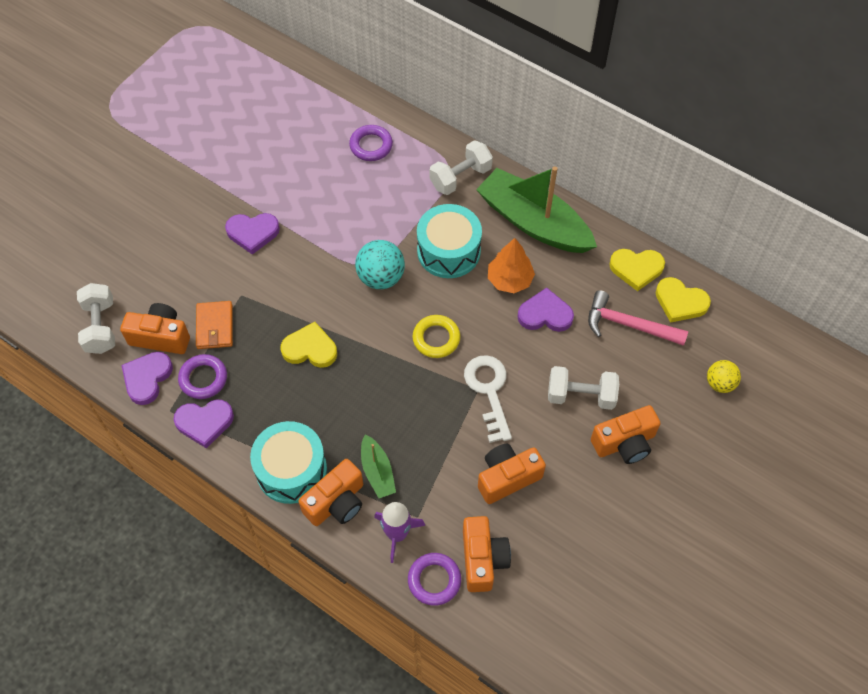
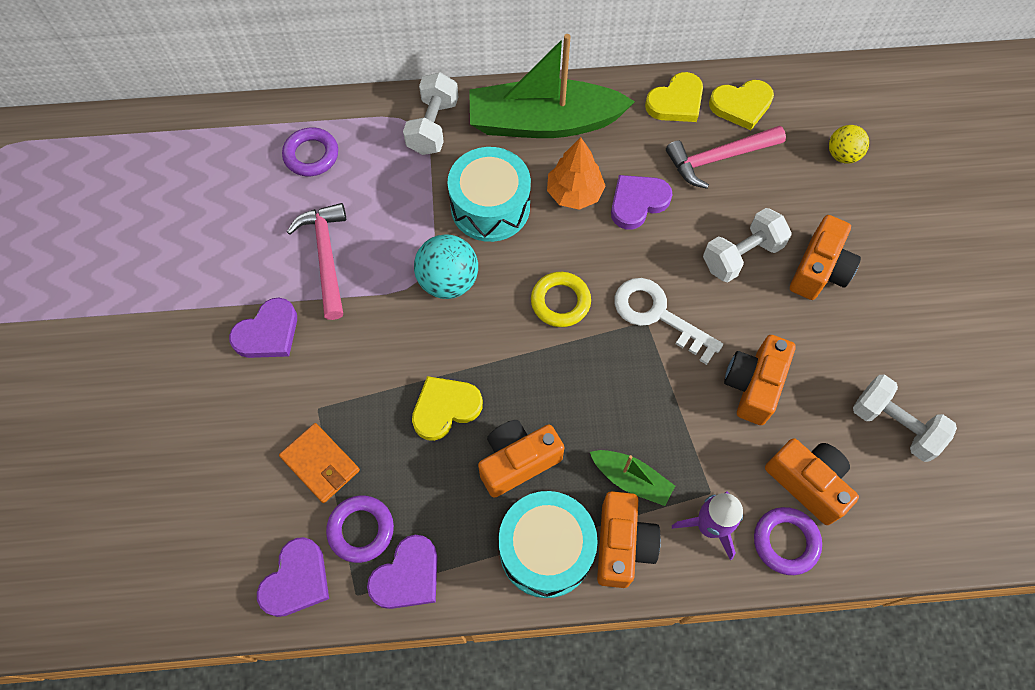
camera: 40 degrees left, 5 degrees up
(100, 327) = (186, 566): white dumbbell -> white dumbbell (894, 425)
(147, 378) = (296, 580): purple heart -> purple heart turned 135 degrees counterclockwise
(161, 337) = (269, 522): orange camera -> orange camera (517, 461)
(324, 212) = (326, 257): none -> pink hammer

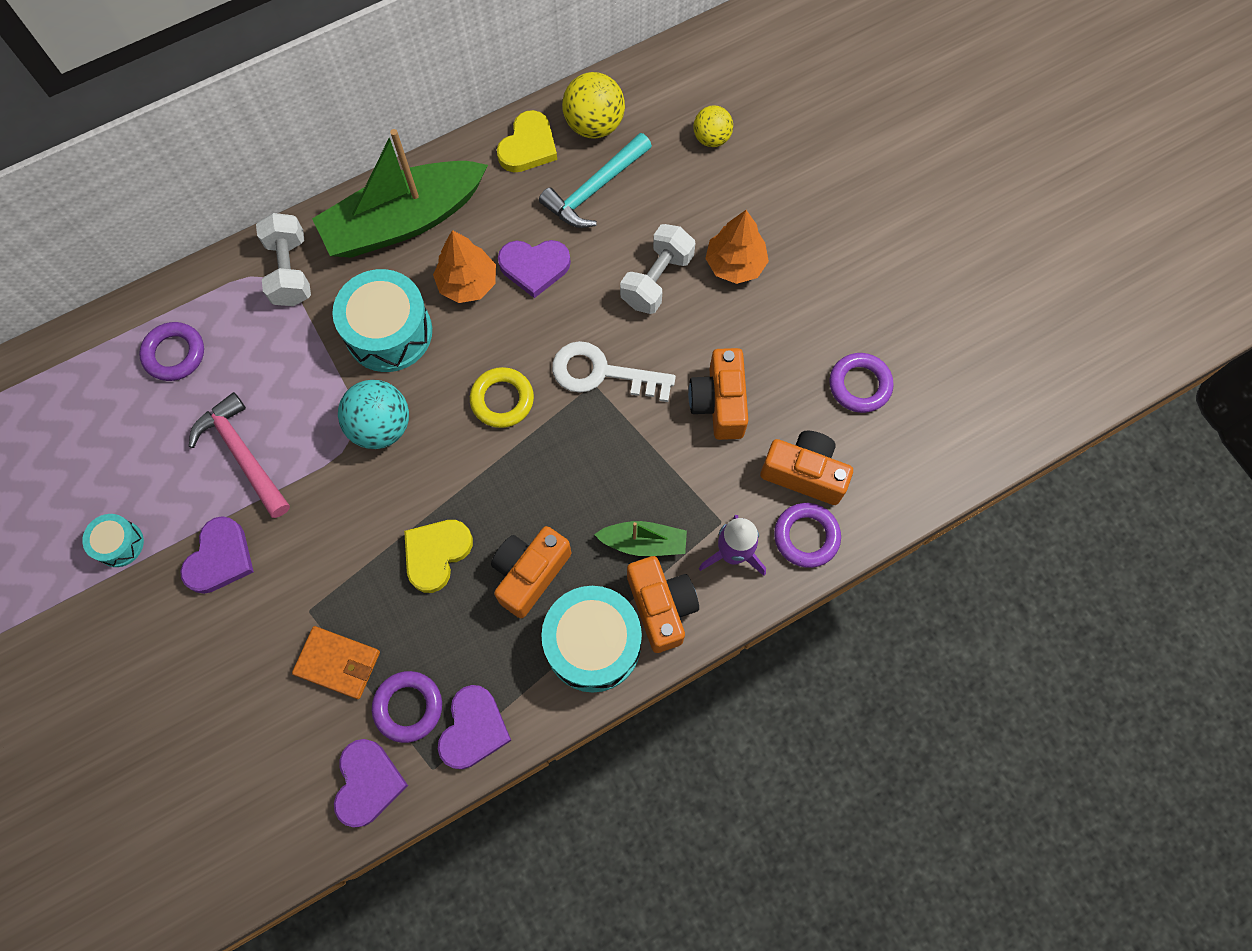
camera: 25 degrees left, 5 degrees up
(196, 287) = (119, 544): none -> turquoise drum
(637, 202) = (534, 267): purple heart -> purple heart turned 120 degrees counterclockwise
(719, 158) = (595, 189): pink hammer -> turquoise hammer
(741, 105) = (594, 125): yellow heart -> yellow ball
(819, 270) = (735, 264): orange camera -> orange tree
(894, 425) = (859, 385): white dumbbell -> purple ring

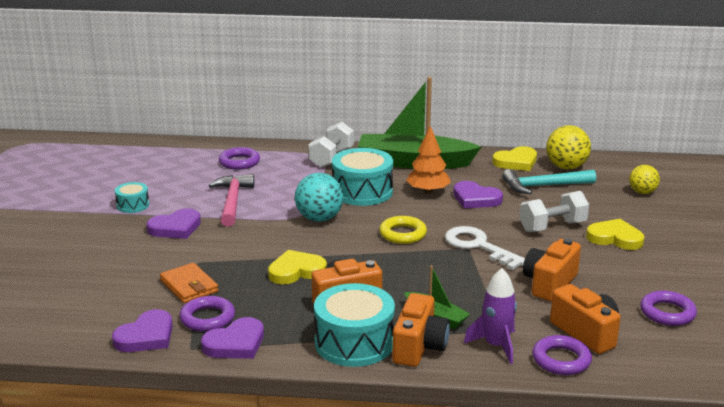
camera: 35 degrees right, 45 degrees down
(735, 264) = (615, 238): orange tree -> yellow heart

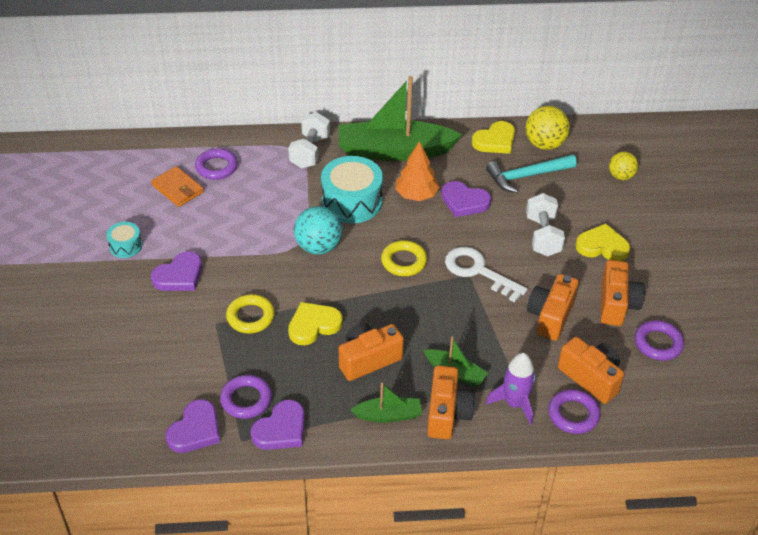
camera: 10 degrees left, 20 degrees up
(189, 286) = (216, 358): orange wallet -> orange wallet (178, 189)
(232, 201) = (225, 230): pink hammer -> none
(234, 260) = (250, 317): none -> yellow ring
(354, 343) = (388, 415): turquoise drum -> green boat
(552, 227) = (543, 236): white dumbbell -> white dumbbell turned 60 degrees counterclockwise
(624, 280) = (616, 304): none -> orange camera

